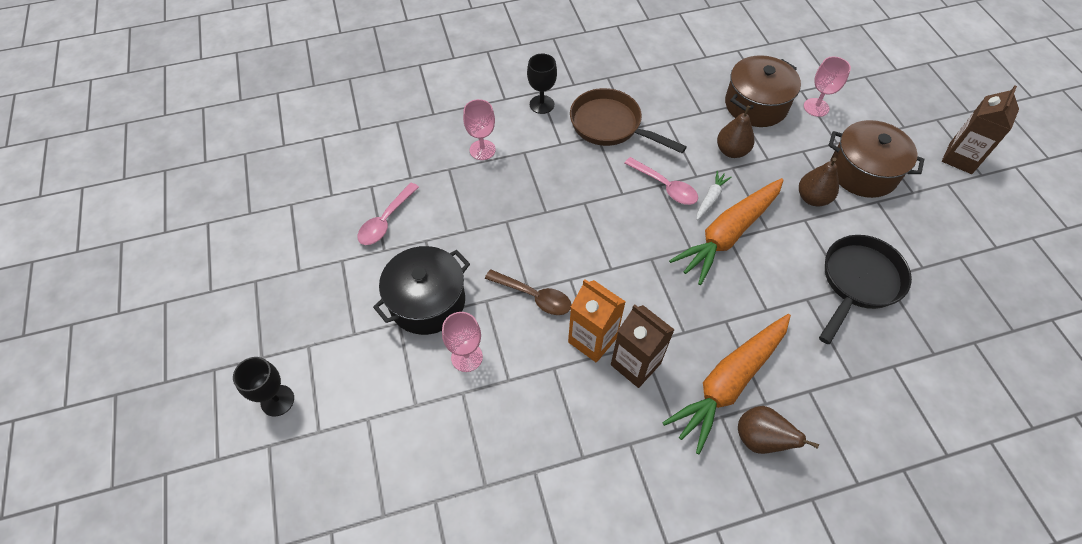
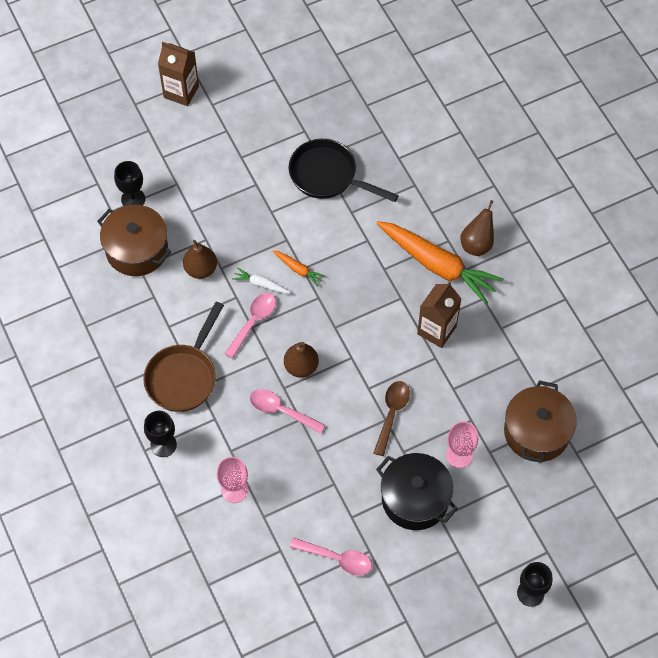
camera: 100 degrees left, 5 degrees up
(558, 197) = (281, 411): none -> pink spoon
(592, 340) = (422, 363): orange carton -> none
(728, 234) = (298, 269): orange carrot -> orange carrot, size x0.43
(812, 198) = (246, 205): brown pear -> brown pear (301, 367)
(816, 107) = (133, 199): pink goblet -> black goblet
(863, 172) = (209, 166): brown pot -> brown pot (536, 432)

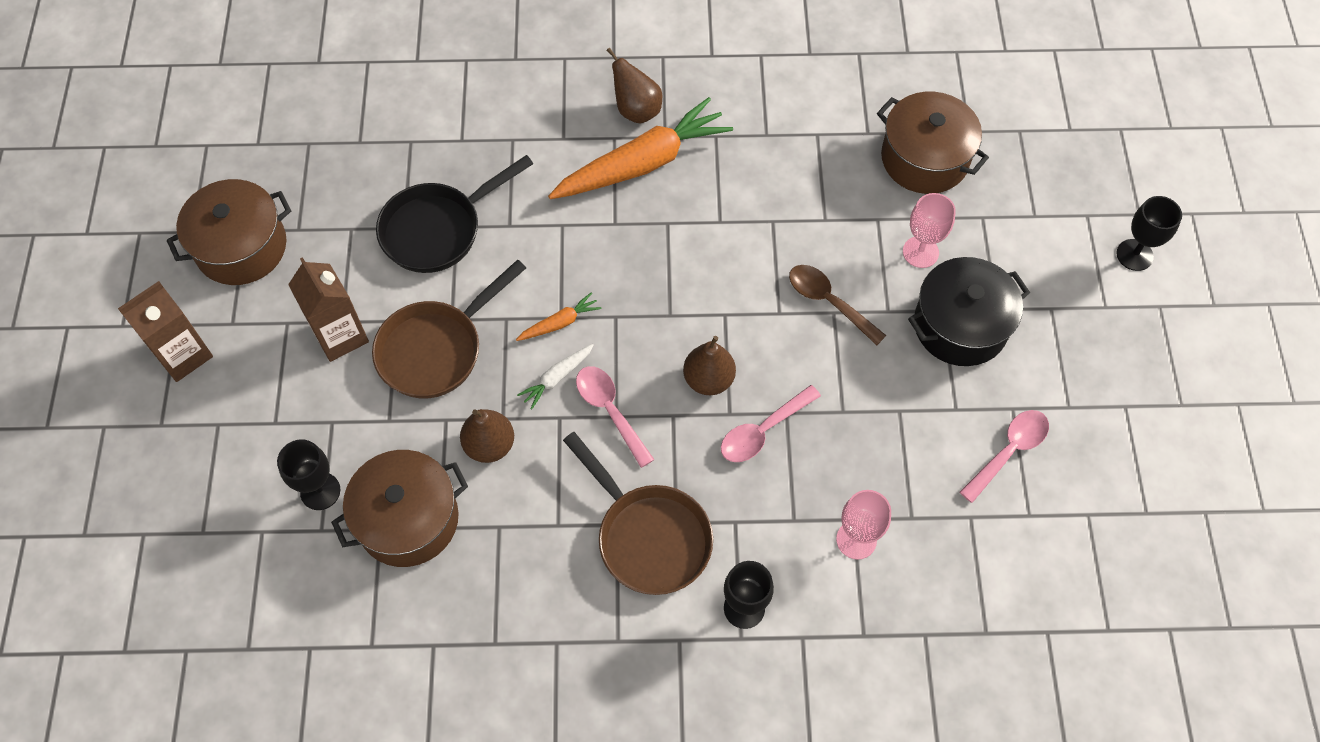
camera: 65 degrees left, 0 degrees up
(248, 213) = (436, 349): none -> brown pan
(262, 83) = (241, 247): none -> brown pot
(436, 330) = (734, 203): brown carton -> brown carton (340, 336)

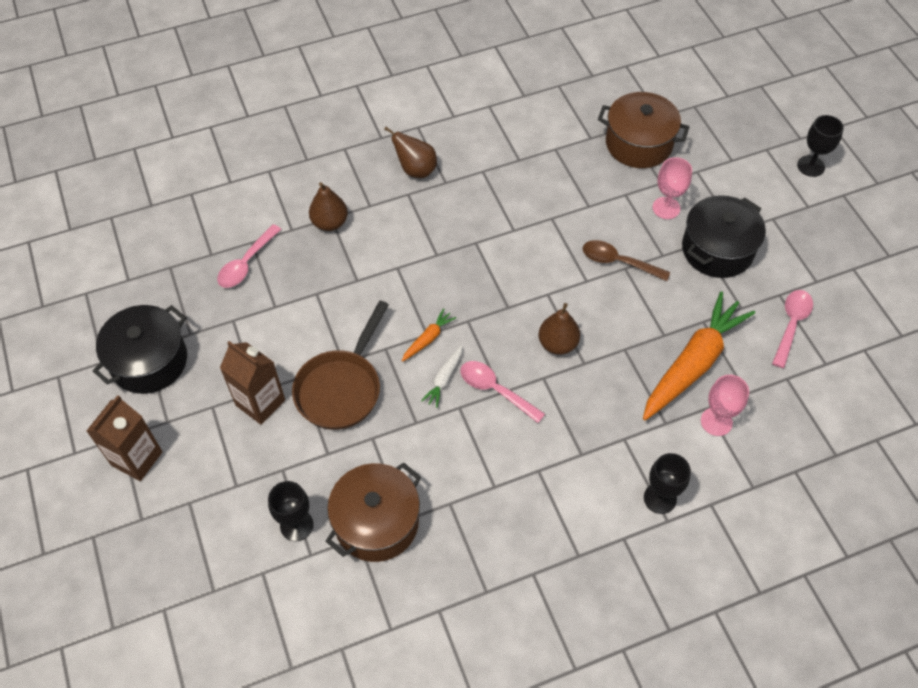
camera: 20 degrees left, 5 degrees down
(241, 247) = (149, 361): brown pot -> black pot
(438, 230) = (303, 300): black pan -> none
(489, 445) = (415, 445): brown pear -> brown pear (330, 223)
(642, 163) = (438, 206): orange carrot -> orange carrot (693, 363)
(649, 536) = (566, 471): brown pan -> none
(763, 431) = (614, 367): pink spoon -> pink spoon (246, 263)

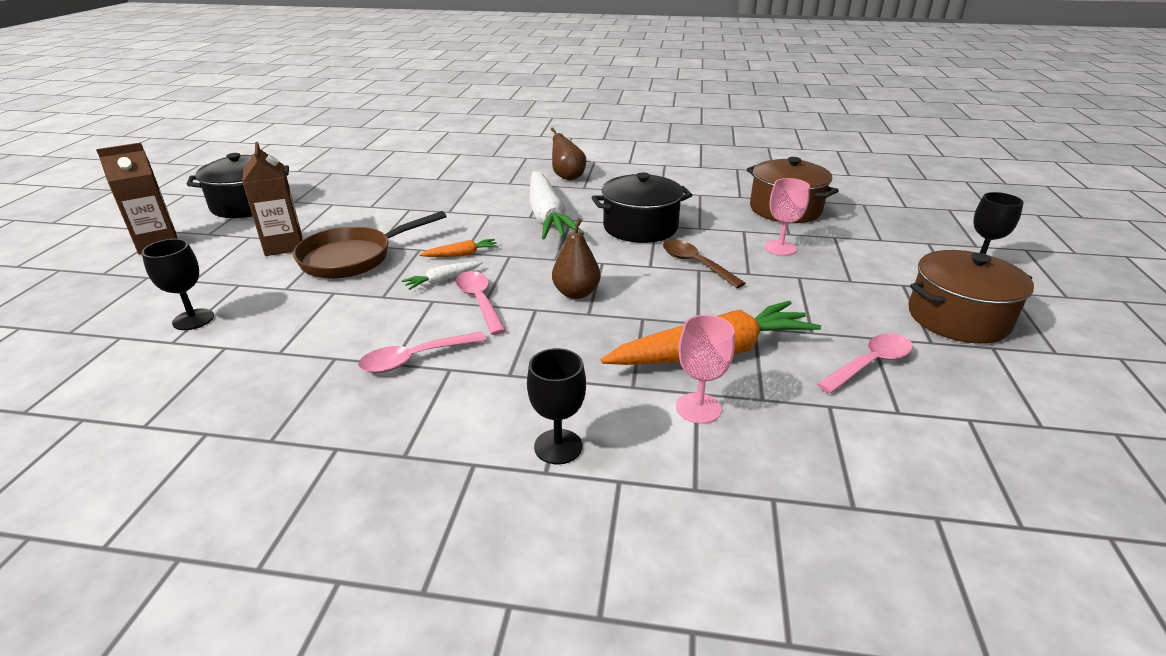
camera: 30 degrees right, 25 degrees down
(246, 263) = (382, 184): pink spoon -> pink spoon (415, 359)
(330, 223) = (468, 182): brown pear -> none
(376, 522) = (255, 344): brown pot -> brown pot (957, 318)
(451, 248) = (547, 216): none -> white carrot
(717, 249) = (816, 286): black pot -> black pot (640, 227)

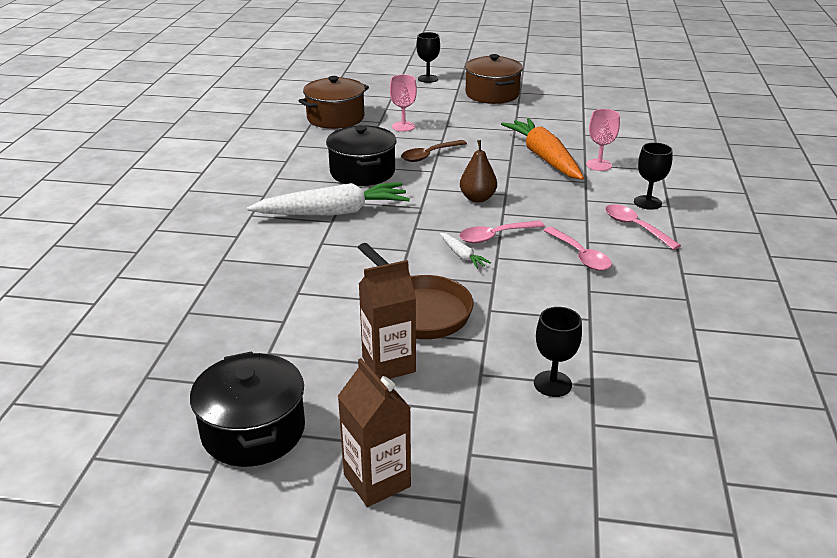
camera: 90 degrees left, 0 degrees up
(461, 255) = (413, 251): orange carrot -> none
(567, 177) = (231, 204): brown pear -> none
(870, 364) = (543, 120): pink spoon -> pink spoon (635, 227)

